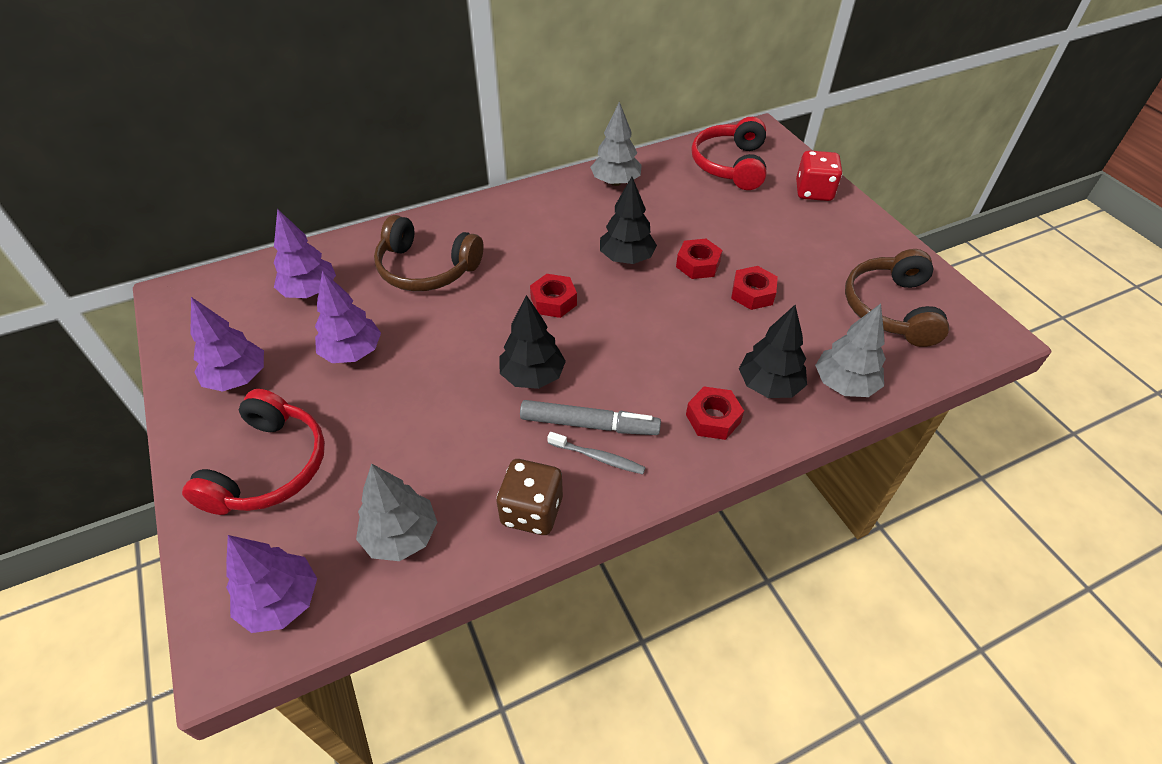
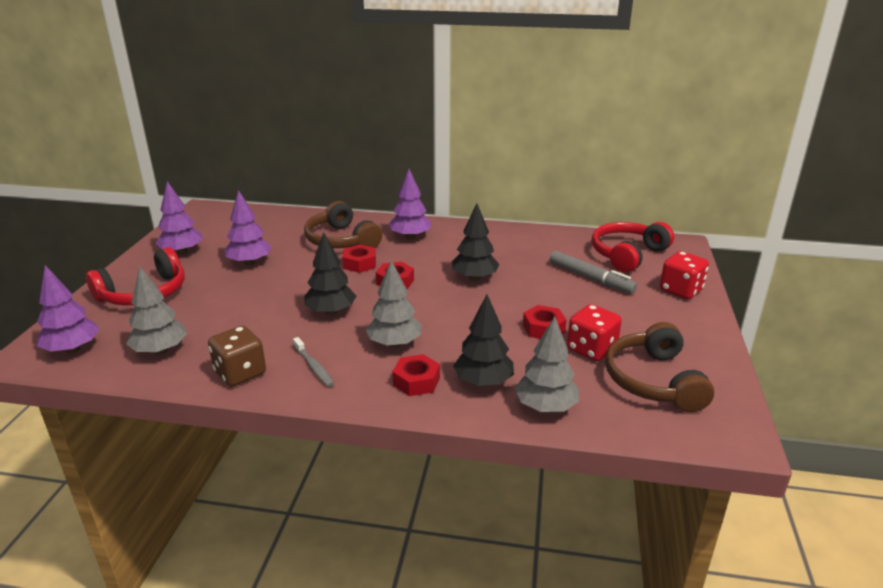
camera: 35 degrees right, 20 degrees down
(310, 291) = (266, 229): purple tree -> purple tree (410, 237)
(589, 424) = (331, 348): grey marker -> grey marker (591, 278)
(615, 182) = (522, 238): grey tree -> grey tree (394, 344)
(698, 264) = (523, 298): red nut -> red nut (360, 264)
(813, 298) = (591, 349): none -> red dice
(890, 308) = (653, 381): brown headphones -> brown headphones turned 45 degrees counterclockwise

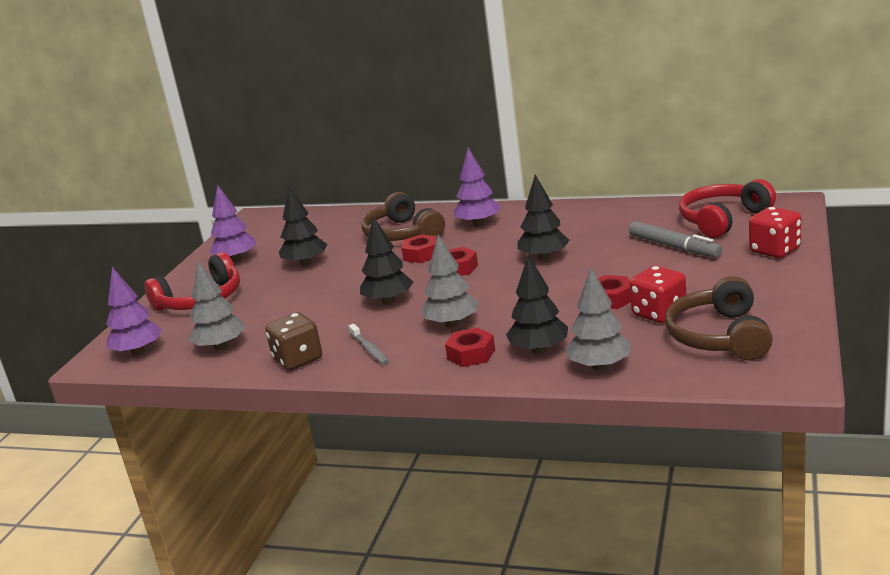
camera: 10 degrees right, 5 degrees down
(249, 262) = (305, 263): purple tree -> black tree

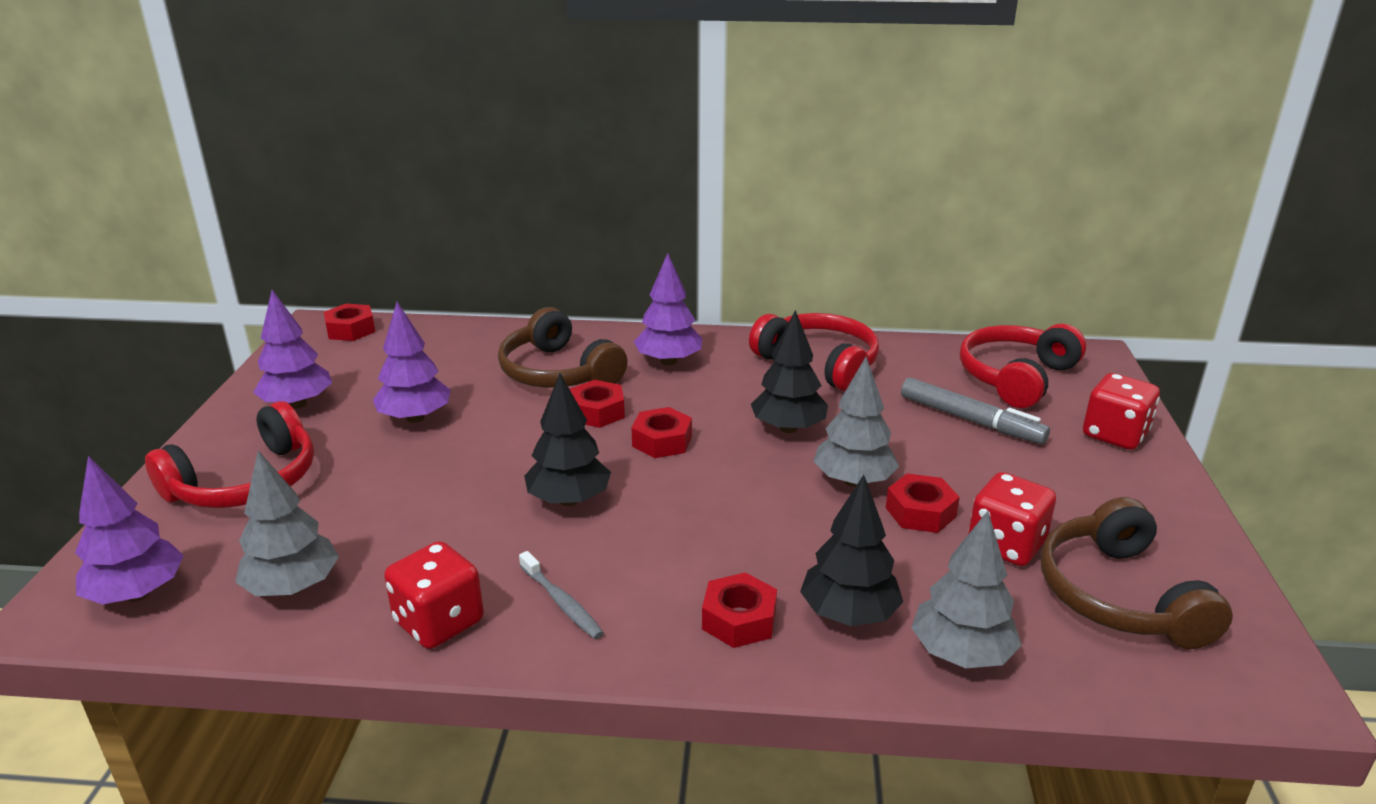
camera: 15 degrees left, 5 degrees up
(275, 217) = (351, 330): none -> red nut
(298, 359) = (439, 622): brown dice -> red dice
(305, 263) = (415, 418): black tree -> purple tree
(452, 324) = (686, 552): grey tree -> grey tree (853, 481)
(583, 219) = (819, 363): none -> red headphones

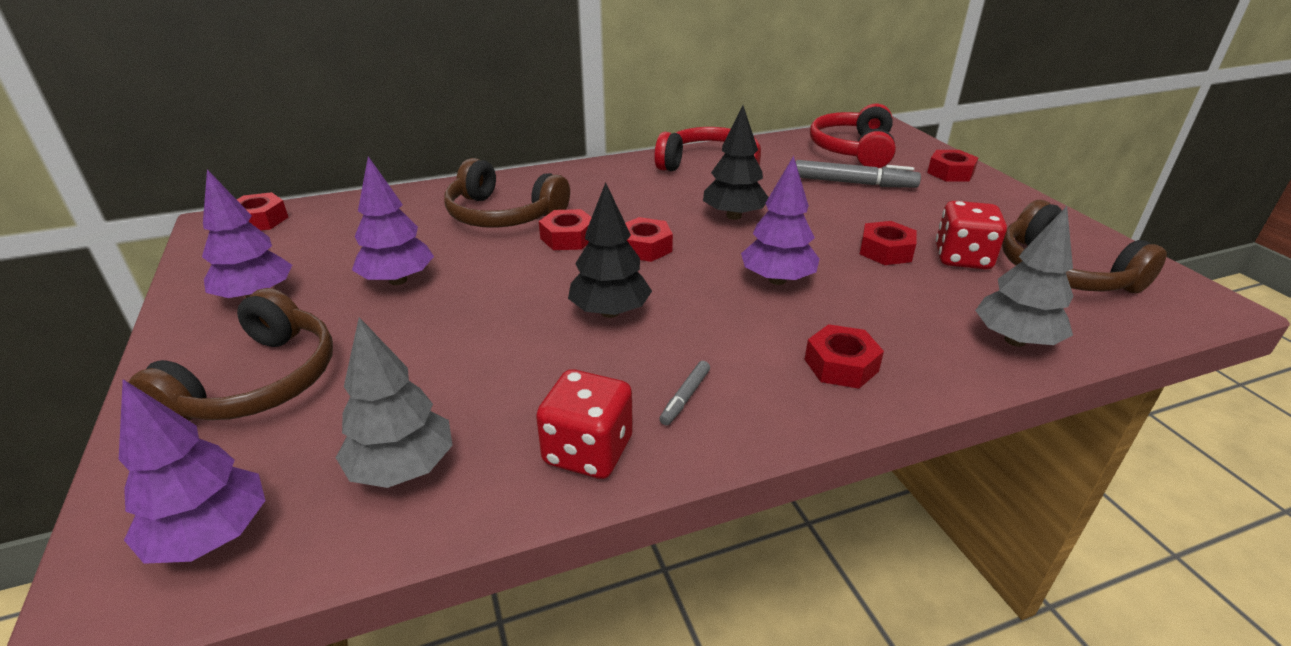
camera: 25 degrees left, 5 degrees up
(246, 482) = (258, 383): red headphones -> brown headphones
(562, 602) = (685, 397): grey toothbrush -> grey marker
(668, 361) = (591, 188): purple tree -> purple tree (777, 280)
(848, 614) = (914, 336): black tree -> none
(853, 481) = (818, 241): grey tree -> none
(1114, 435) = (950, 173): red dice -> red nut

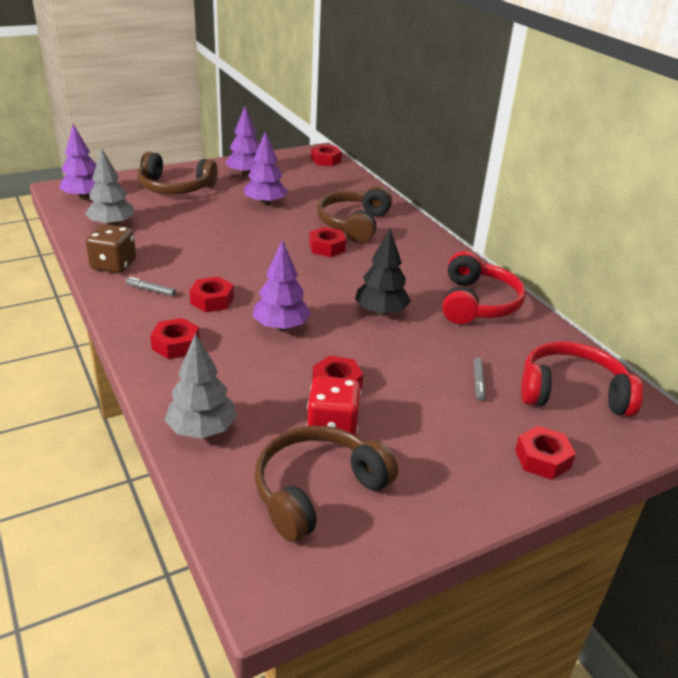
camera: 80 degrees right, 0 degrees up
(588, 451) = (113, 265): red dice -> brown dice
(610, 312) = (235, 266): black tree -> none
(644, 247) = (319, 275): red nut -> red nut (212, 300)
(853, 183) = (478, 382): grey marker -> grey marker, size x0.49

